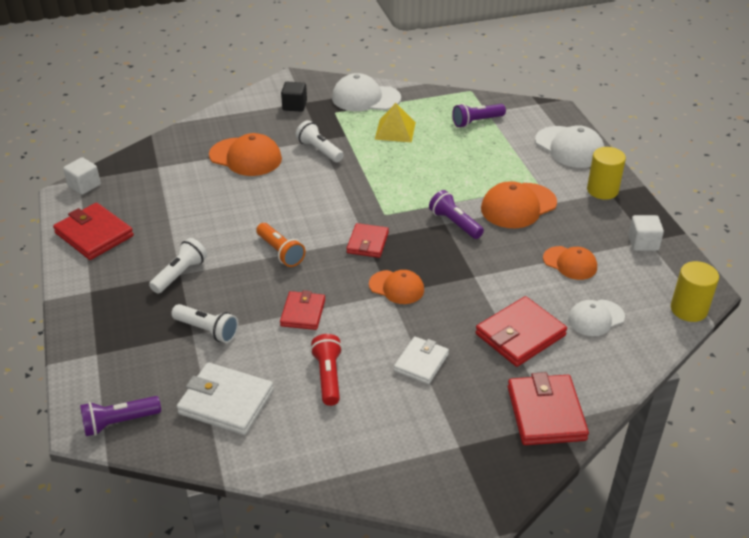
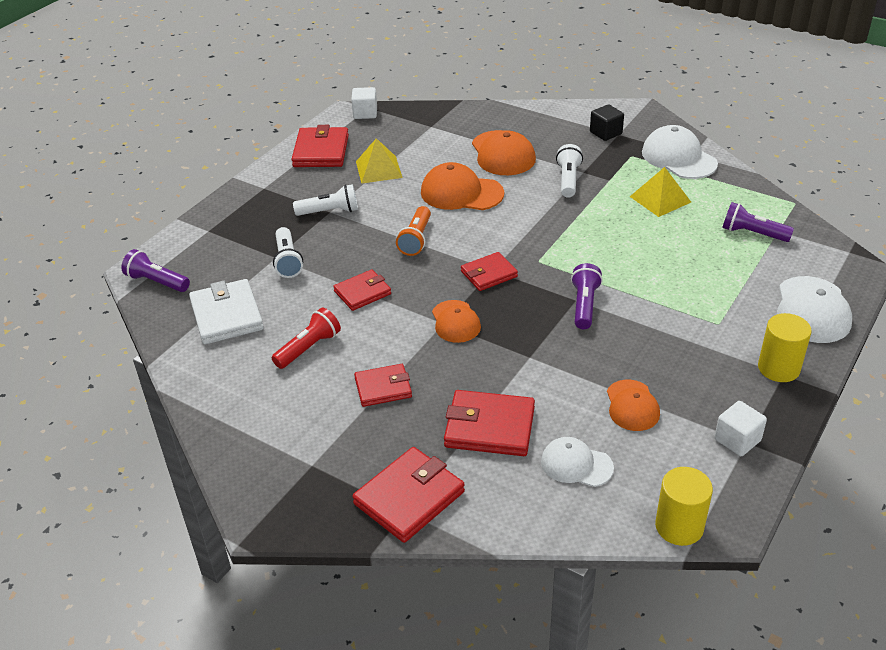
camera: 50 degrees right, 0 degrees up
(168, 220) = (378, 169): none -> yellow pyramid
(421, 362) = (383, 388): white wallet -> red wallet
(518, 206) = (667, 328): orange cap -> orange cap (461, 193)

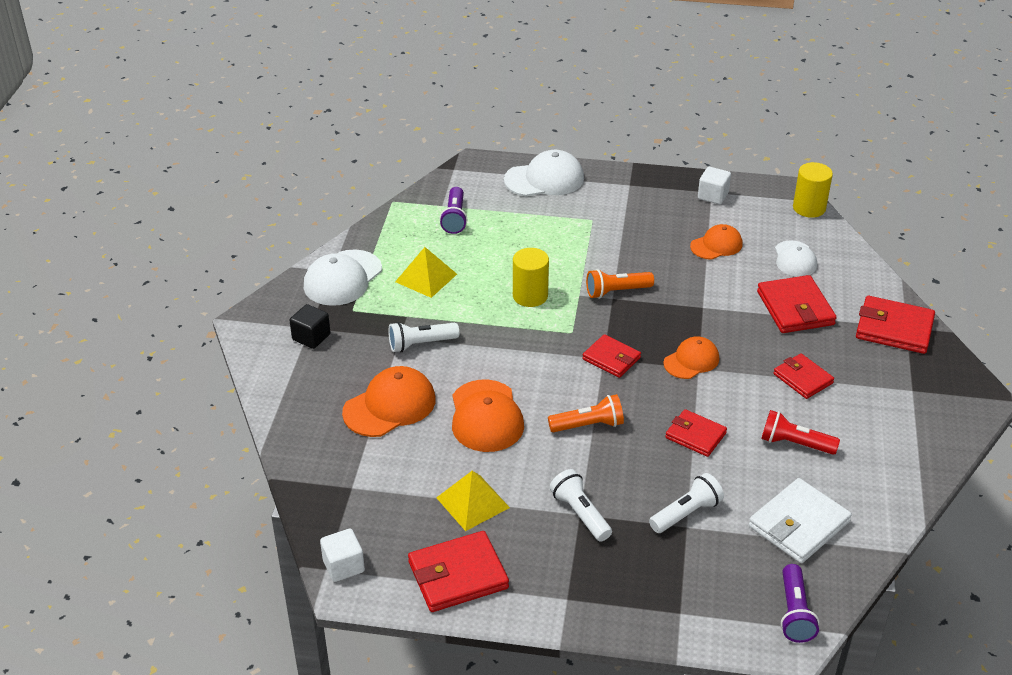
camera: 115 degrees left, 0 degrees up
(584, 305) = (616, 291): purple flashlight -> orange flashlight
(778, 368) = (624, 187): yellow cylinder -> yellow cylinder (530, 296)

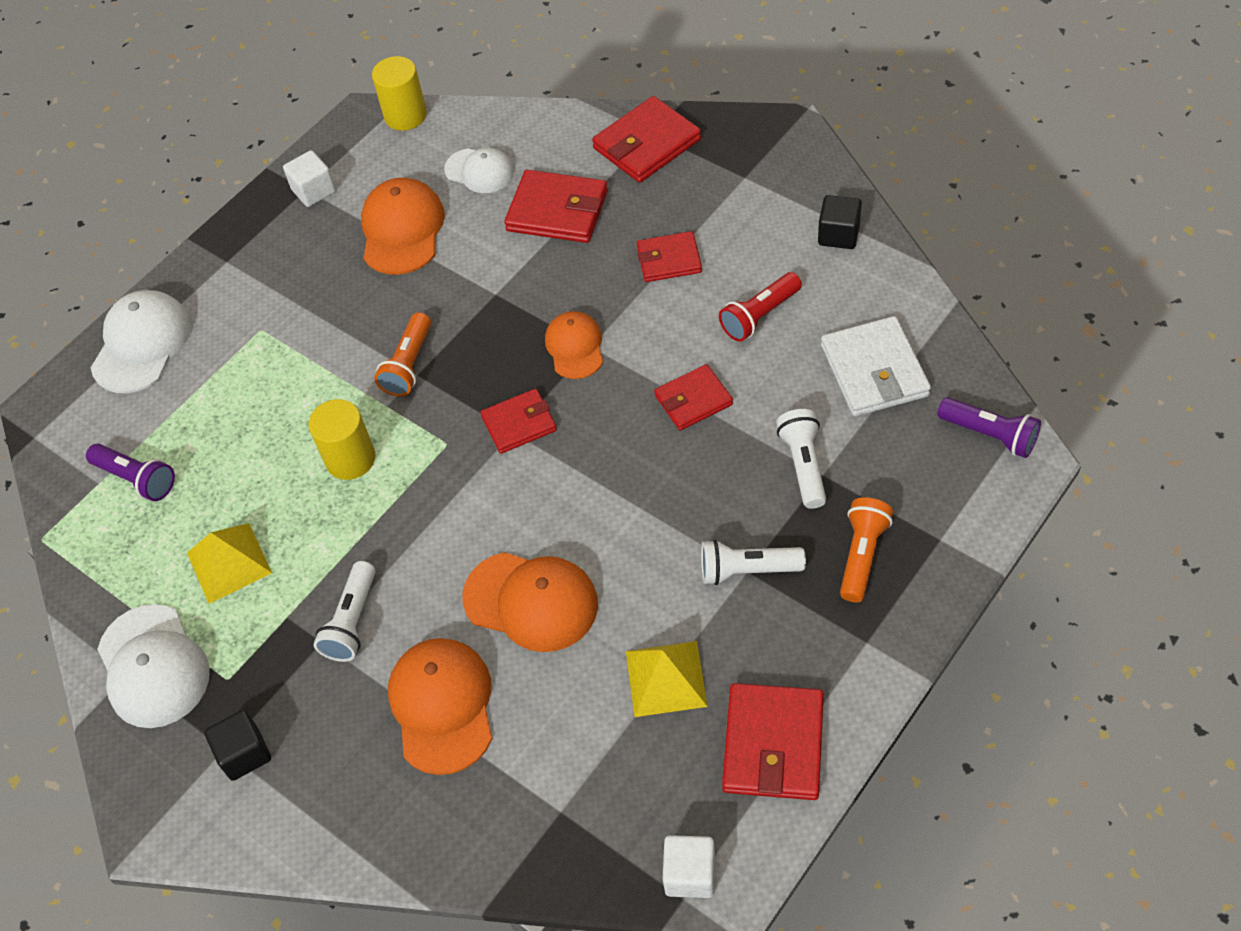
camera: 55 degrees left, 15 degrees up
(588, 425) = (613, 498): orange flashlight -> orange flashlight (862, 555)
(716, 245) = (402, 230): orange cap -> orange cap, size x1.56
(906, 461) = (838, 235): none -> black cube

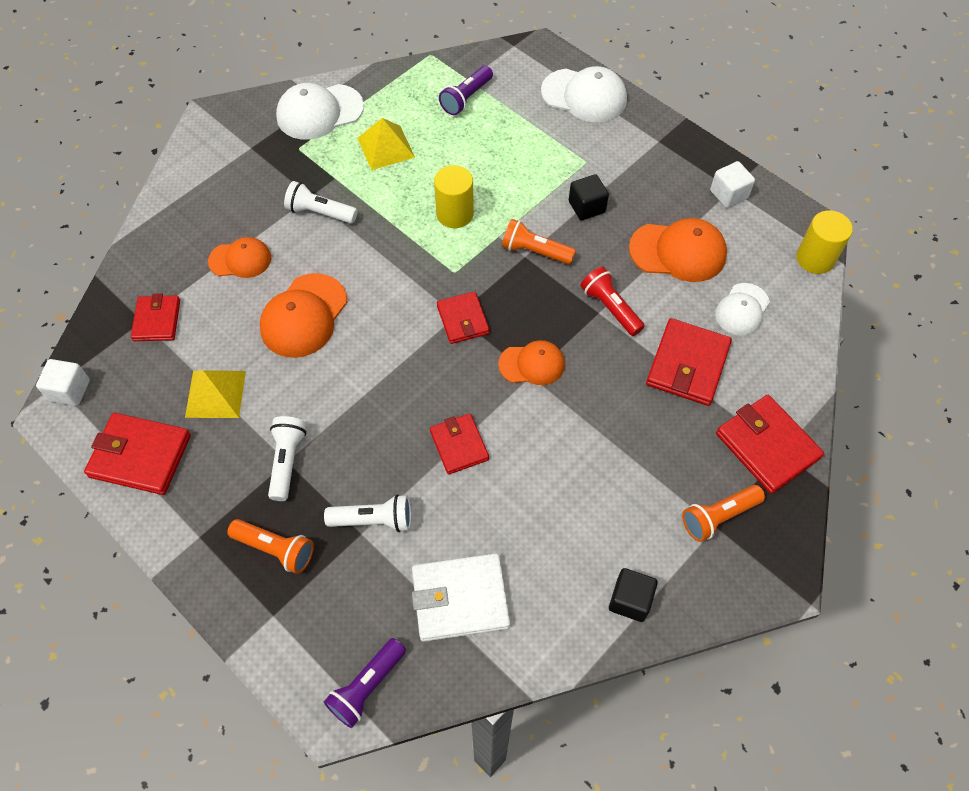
camera: 90 degrees right, 5 degrees up
(244, 754) = (243, 157): black cube -> black cube (586, 207)
(442, 706) = (240, 260): orange cap -> orange cap, size x0.64
(669, 260) = (618, 446): red wallet -> red wallet (157, 320)
(733, 175) = (718, 516): none -> orange flashlight
(759, 316) = (540, 512): red flashlight -> red flashlight (610, 308)

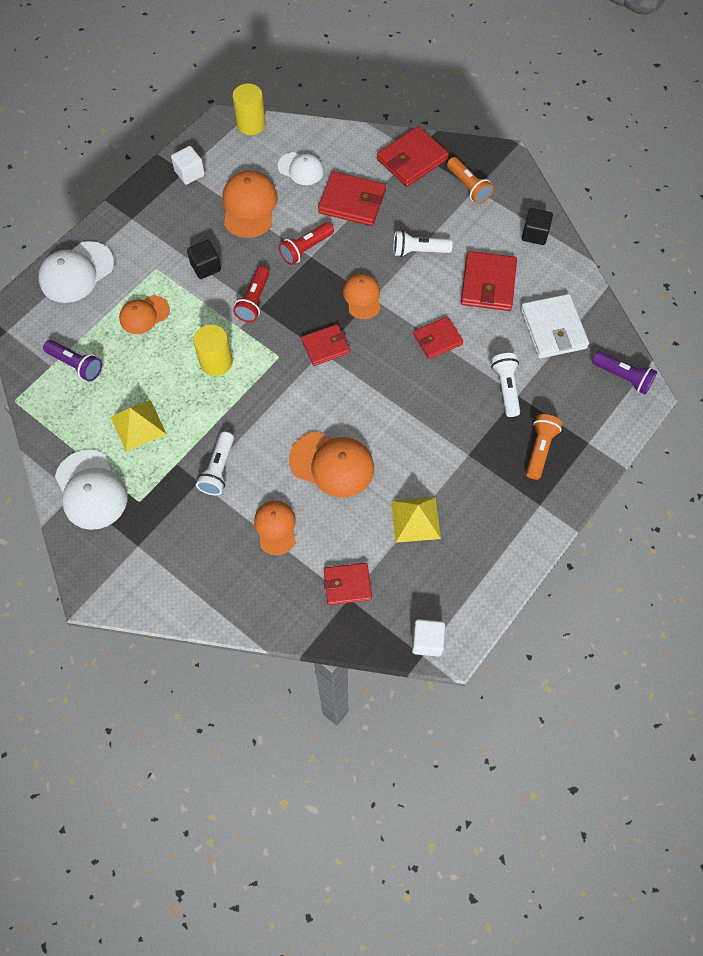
camera: 95 degrees left, 5 degrees up
(140, 456) = (480, 565): red wallet -> red wallet (488, 284)
(287, 461) = (468, 454): white flashlight -> white flashlight (418, 251)
(524, 152) = (144, 315): none -> orange cap
(535, 251) = (254, 301): orange flashlight -> red flashlight
(584, 96) = (76, 272): white cap -> white cap turned 150 degrees counterclockwise

